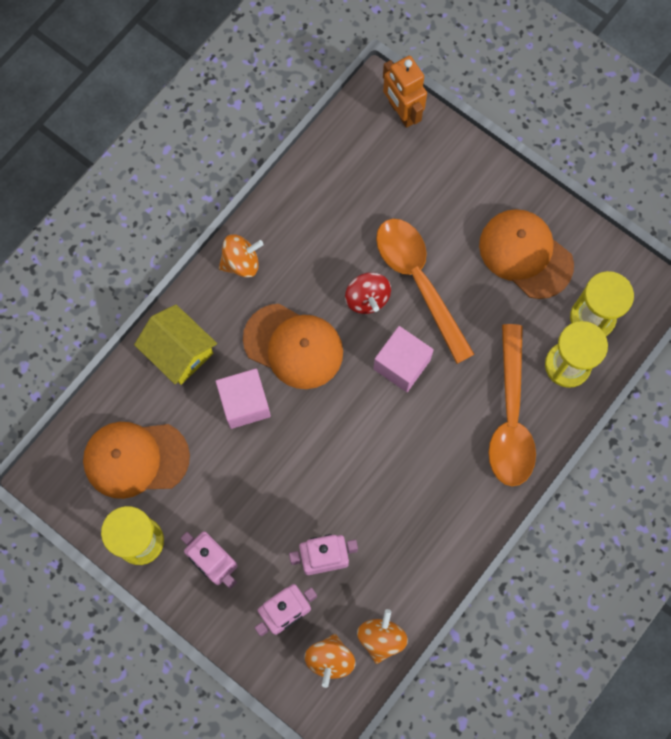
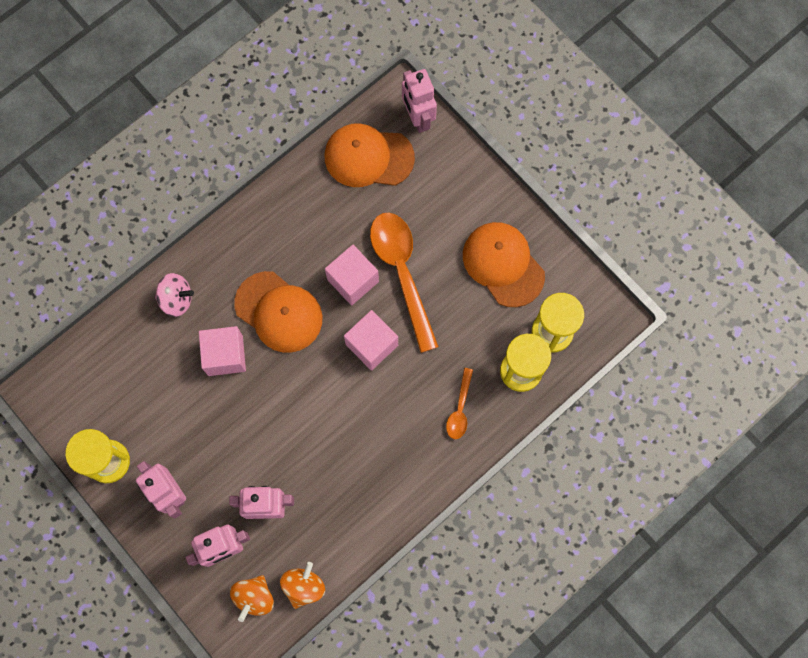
camera: 10 degrees right, 0 degrees up
(135, 459) = (119, 388): orange cap -> orange cap (368, 157)
(179, 352) = (177, 299): yellow house -> pink spinning top
(241, 262) = (248, 229): orange spinning top -> none
(367, 298) = (353, 280): red spinning top -> pink cube
(402, 112) = (418, 118): orange robot -> pink robot
(510, 417) = (460, 409): orange spoon -> orange spoon, size x0.49

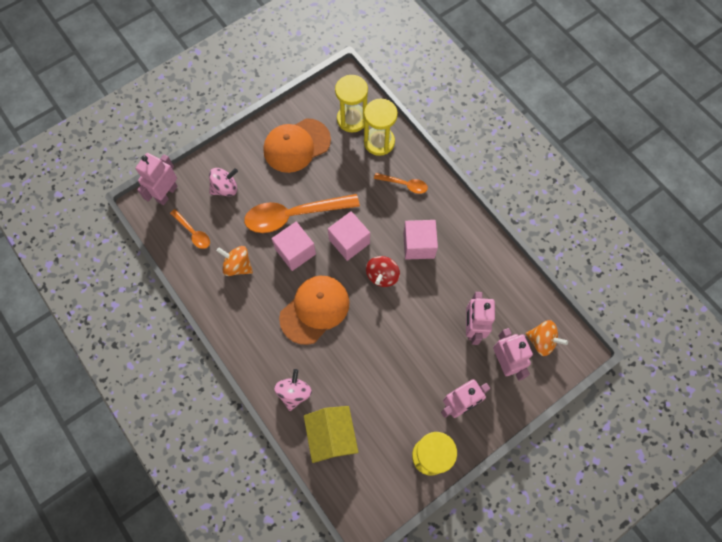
camera: 85 degrees left, 5 degrees down
(128, 347) = (331, 436): none -> yellow house
(225, 355) = (347, 354): pink cube -> pink cube (418, 245)
(304, 586) = (533, 304): orange spinning top -> orange spinning top (238, 266)
(328, 390) = (382, 276): none -> red spinning top
(368, 157) = (193, 232): orange cap -> orange spoon
(418, 118) = (167, 193): pink robot -> pink robot turned 135 degrees clockwise
(432, 185) = (225, 188): none -> pink spinning top

